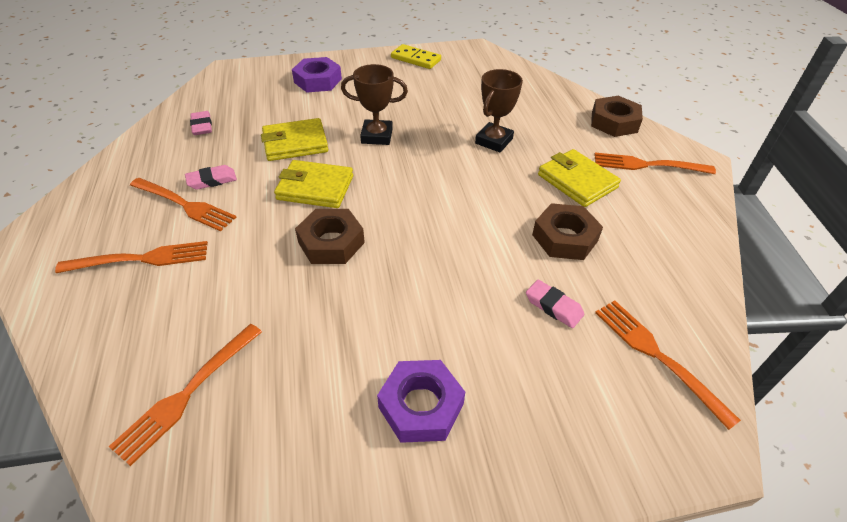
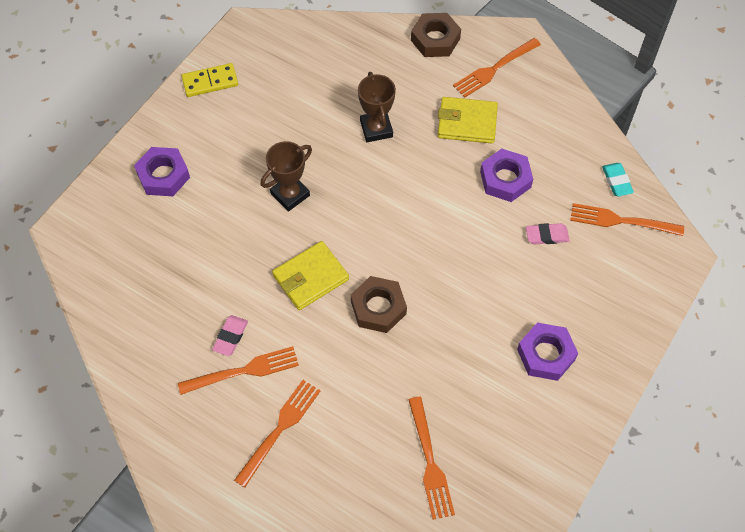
camera: 45 degrees left, 15 degrees up
(202, 126) = (143, 301): pink eraser -> none
(295, 143) = (240, 253): yellow wallet -> none
(564, 238) = (505, 179): brown nut -> purple nut
(690, 319) = (616, 181): none -> turquoise eraser

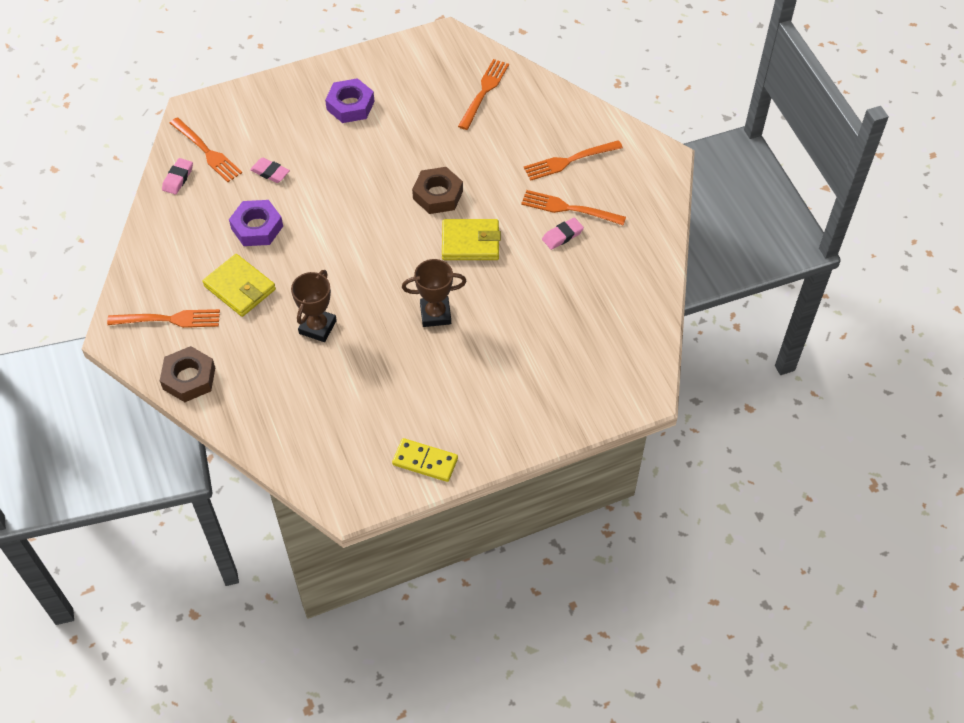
camera: 145 degrees left, 5 degrees down
(163, 175) = (530, 393): purple nut -> none
(616, 181) = (178, 178): turquoise eraser -> pink eraser

